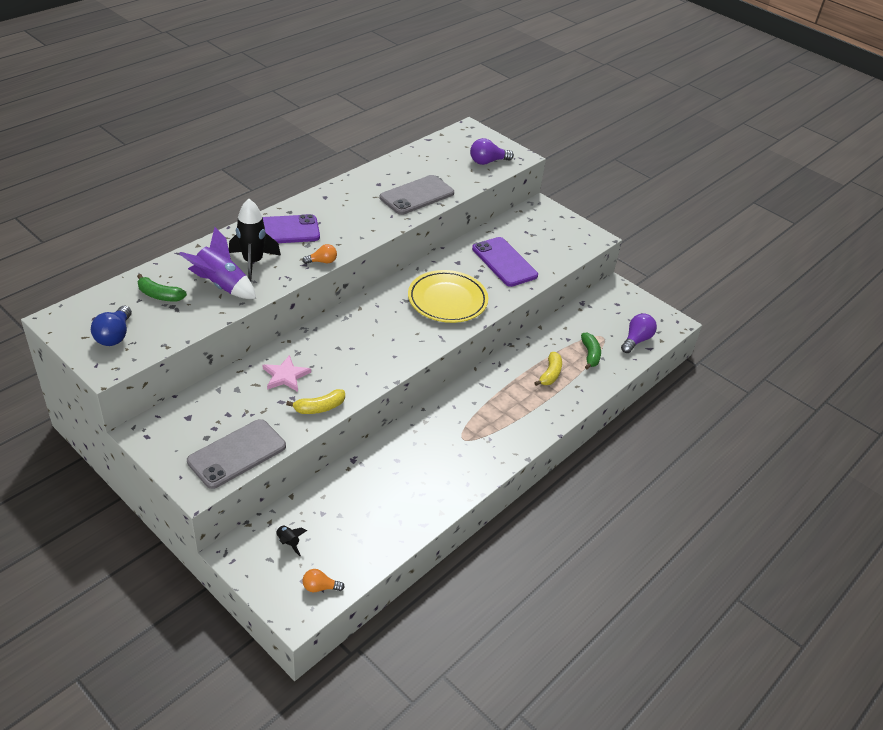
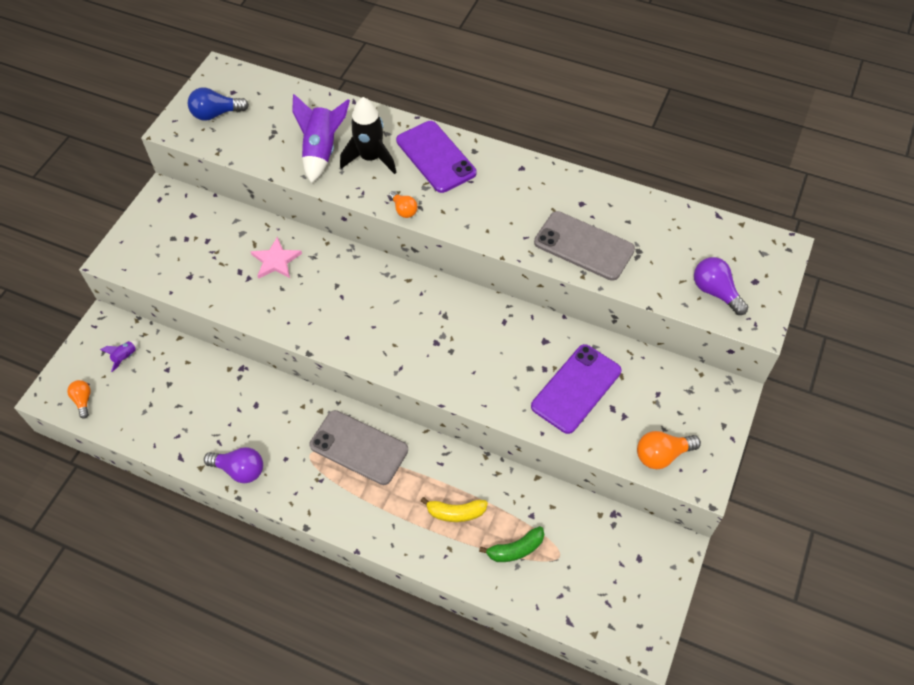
camera: 75 degrees right, 15 degrees up
(159, 295) = (284, 117): green banana -> none
(237, 454) = (161, 267): grey phone -> grey phone (359, 447)
(288, 542) = (125, 357): black rocket -> purple rocket
(319, 408) = (243, 304): yellow banana -> none
(447, 300) = (467, 354): yellow plate -> none
(571, 246) = (662, 455): none -> orange light bulb
(636, 340) = (576, 600): purple light bulb -> purple light bulb (240, 470)

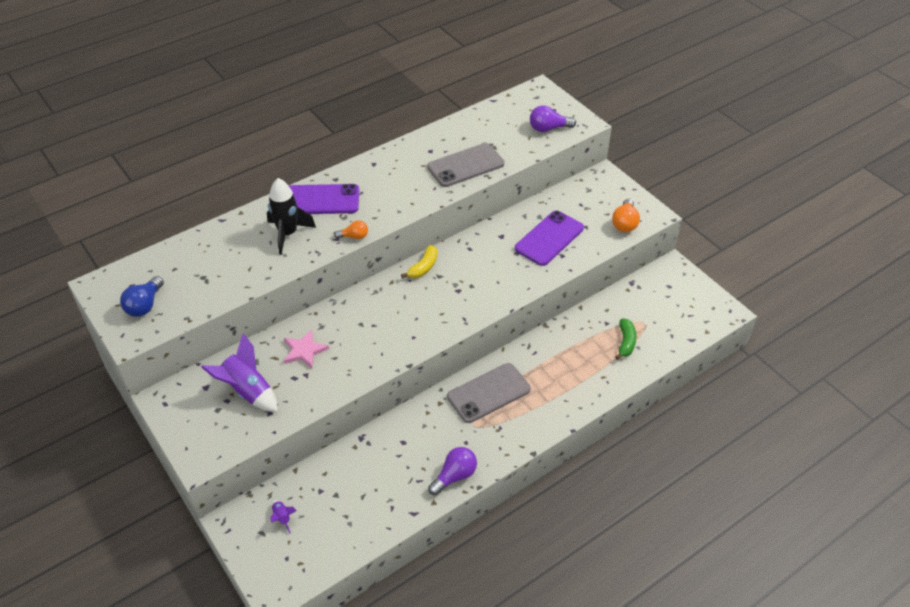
camera: 60 degrees left, 10 degrees down
(83, 400) = (302, 567): orange light bulb -> none
(322, 151) = (253, 257): purple rocket -> purple rocket (247, 391)
(455, 513) = (578, 361): yellow banana -> yellow banana (423, 267)
(576, 389) = (549, 238): purple phone -> purple phone turned 60 degrees clockwise

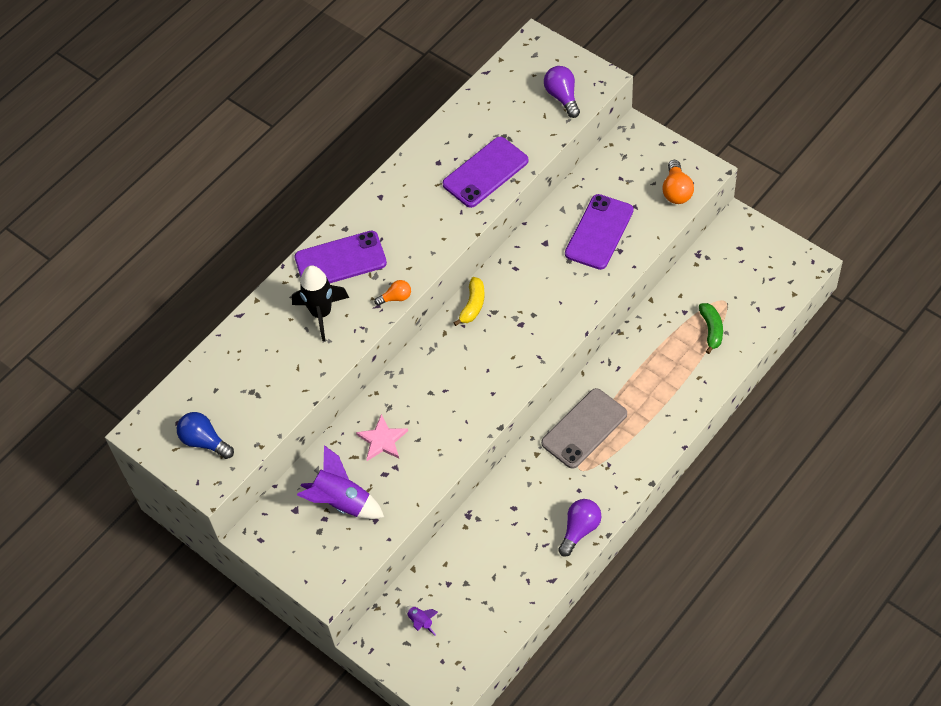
camera: 10 degrees left, 10 degrees up
(145, 305) = (204, 441): blue light bulb -> blue light bulb turned 120 degrees clockwise
(465, 165) = (485, 172): grey phone -> purple phone
(548, 128) = (562, 97): purple light bulb -> purple light bulb turned 90 degrees clockwise

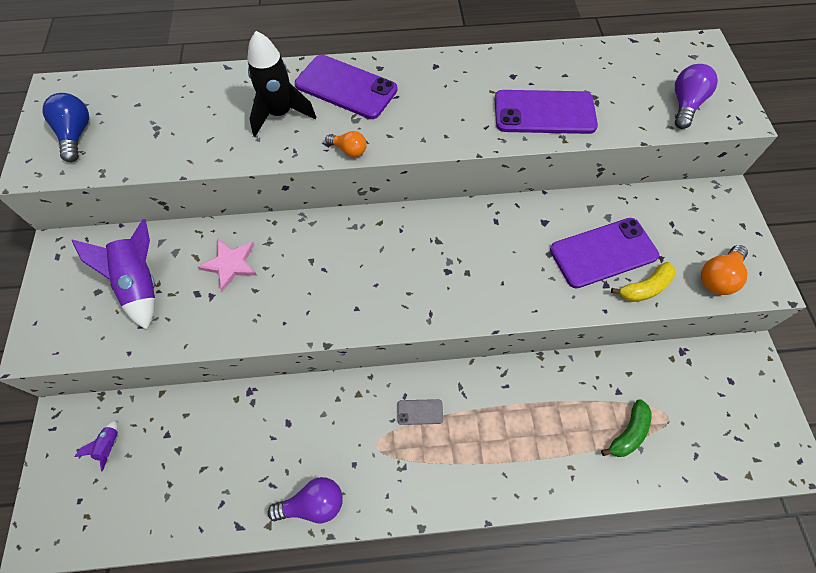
camera: 40 degrees right, 5 degrees up
(473, 305) = (427, 221): yellow banana -> yellow banana (644, 288)
(584, 428) = (420, 412): grey phone -> grey phone, size x0.45

